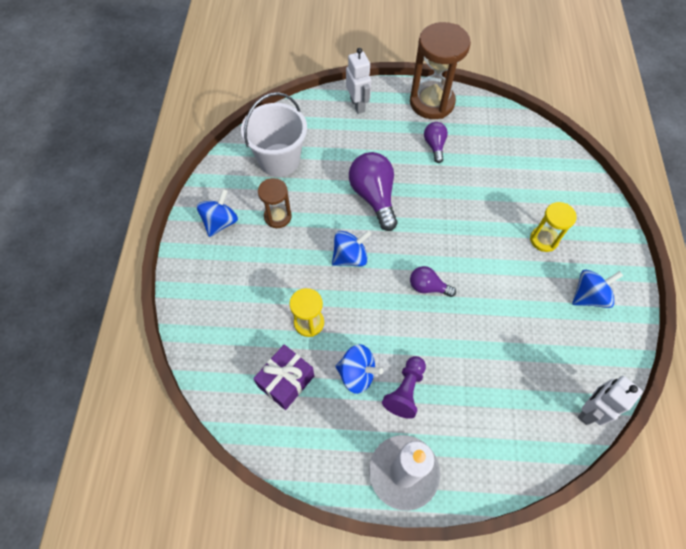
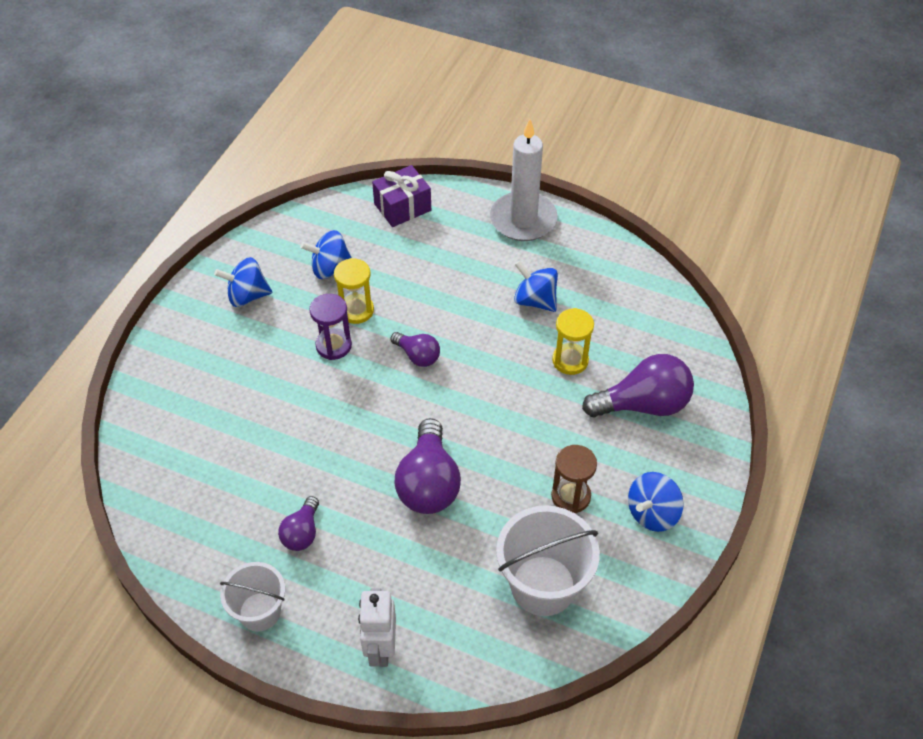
camera: 160 degrees left, 10 degrees down
(242, 302) = (643, 404): none -> purple light bulb
(286, 381) = (612, 315): purple gift -> purple gift (402, 207)
(350, 257) = (494, 416): blue spinning top -> blue spinning top (330, 268)
(405, 390) = (492, 274): purple pawn -> none
(432, 102) = (260, 611): brown hourglass -> white bucket
(494, 275) = (333, 346): none -> purple hourglass
(543, 240) = (249, 364): yellow hourglass -> yellow hourglass (356, 310)
(589, 410) = (326, 213): white robot -> none

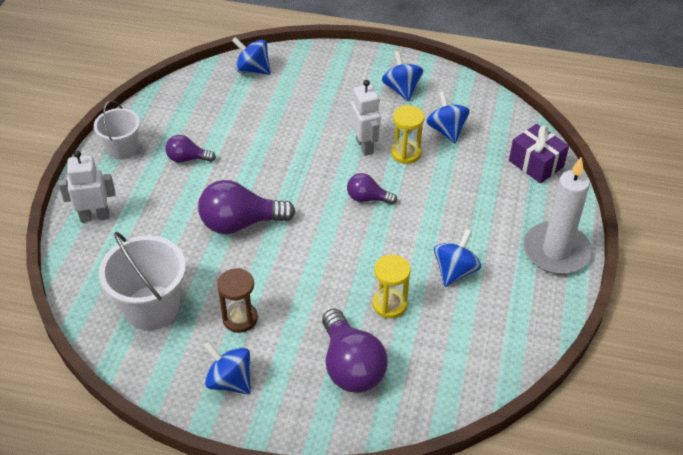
camera: 80 degrees right, 5 degrees down
(151, 444) = (253, 69): none -> blue spinning top
(333, 346) = (365, 146): purple hourglass -> white robot
(417, 356) = (367, 198): purple light bulb -> purple light bulb turned 75 degrees clockwise

